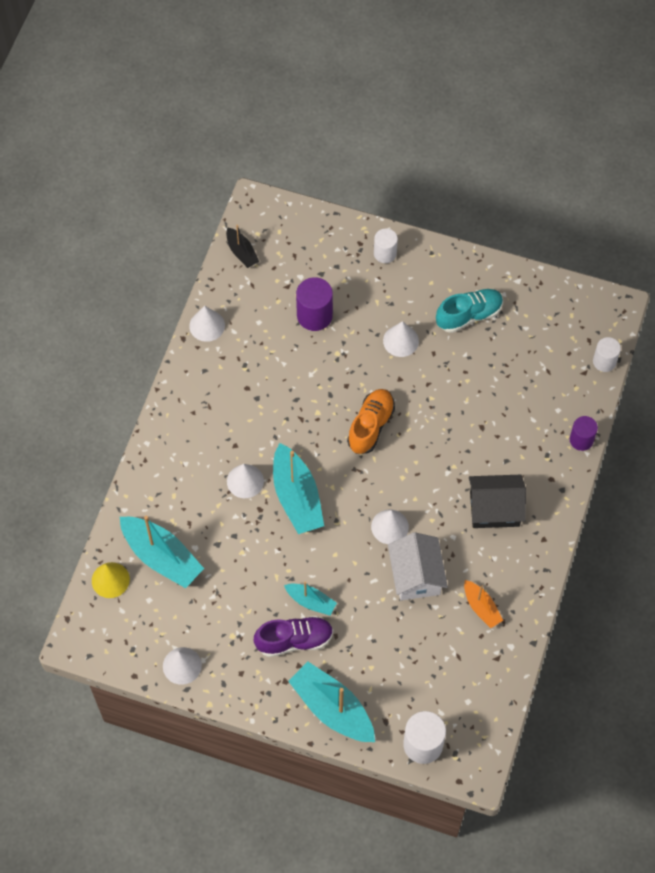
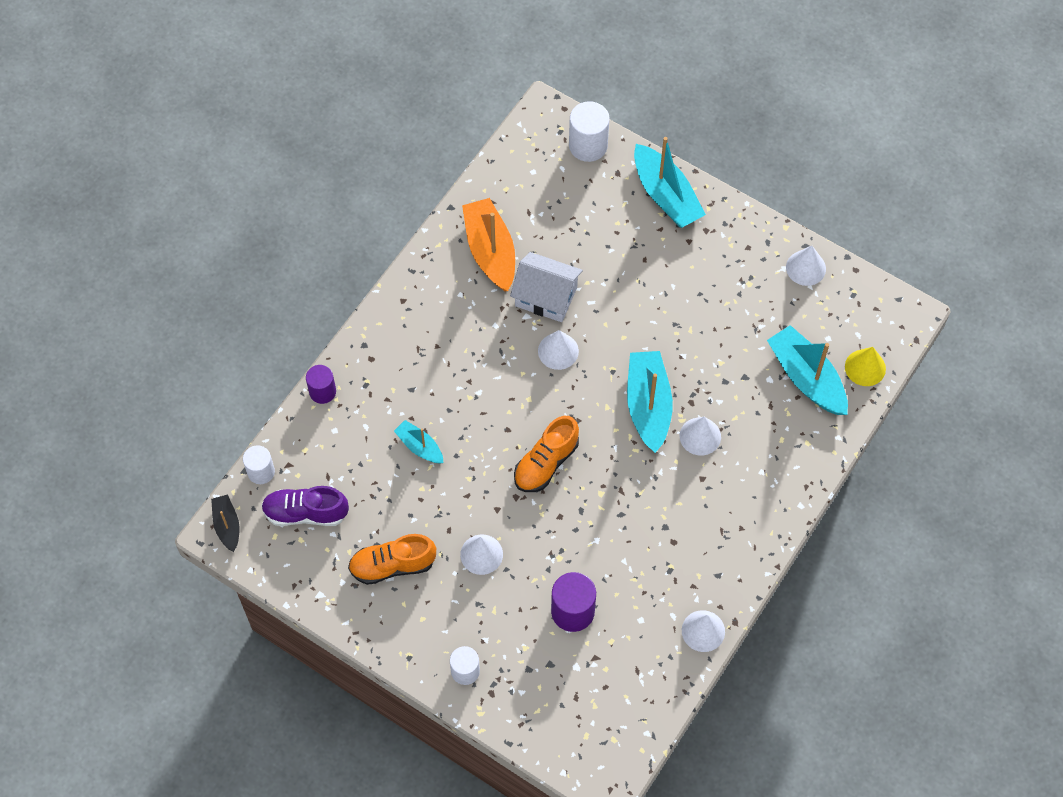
camera: 165 degrees left, 0 degrees up
(242, 252) = (639, 718): black boat -> black boat (227, 525)
(294, 640) = (687, 265): purple shoe -> purple shoe (305, 513)
(311, 601) = (661, 297): turquoise boat -> turquoise boat (419, 446)
(416, 575) = (546, 296): white house -> white house turned 75 degrees counterclockwise
(469, 315) = (392, 565): turquoise shoe -> orange shoe
(481, 607) = (490, 251): orange boat -> orange boat, size x1.84
(494, 509) = (442, 342): black house -> none

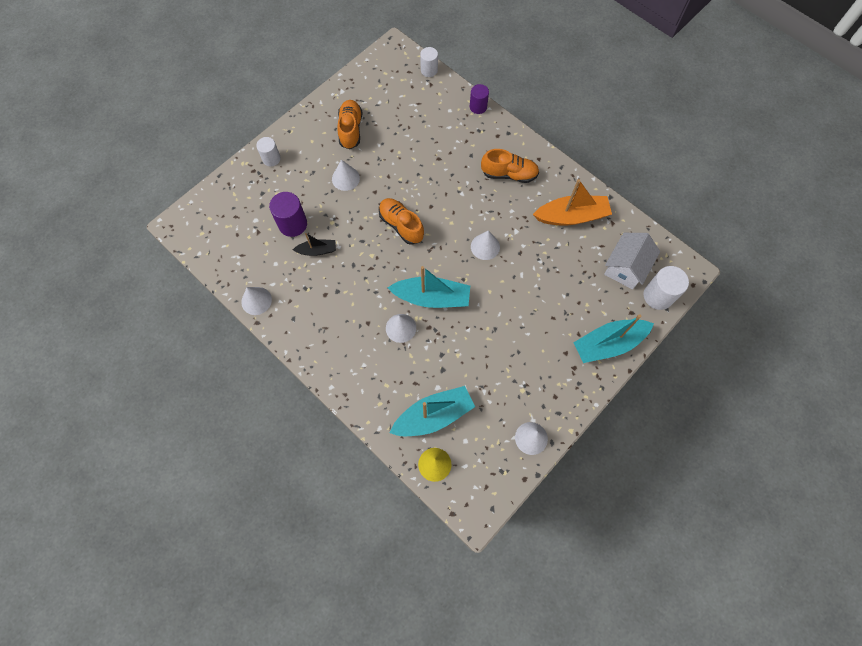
camera: 100 degrees right, 5 degrees up
(227, 525) = (397, 51): black boat -> black boat (317, 250)
(305, 513) = (396, 89): purple shoe -> none
(419, 446) = (428, 154): turquoise boat -> none
(436, 335) = (509, 174): none -> orange shoe
(546, 296) = (530, 246): white house -> white house (626, 267)

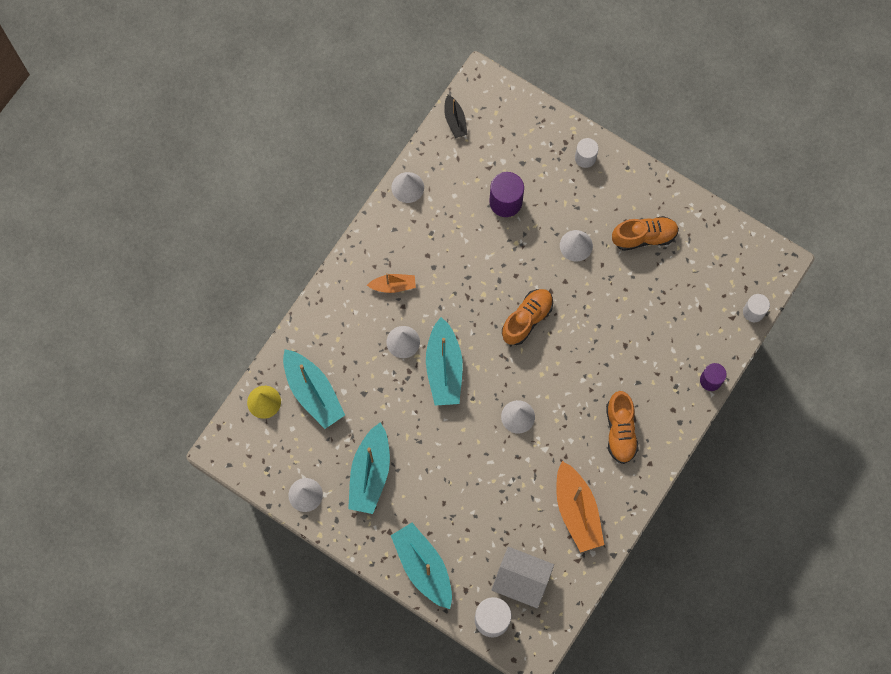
camera: 80 degrees right, 5 degrees up
(317, 250) = (478, 235): black boat -> black boat (455, 120)
(346, 328) = (393, 285): none -> orange boat
(518, 376) = (370, 473): none -> turquoise boat

